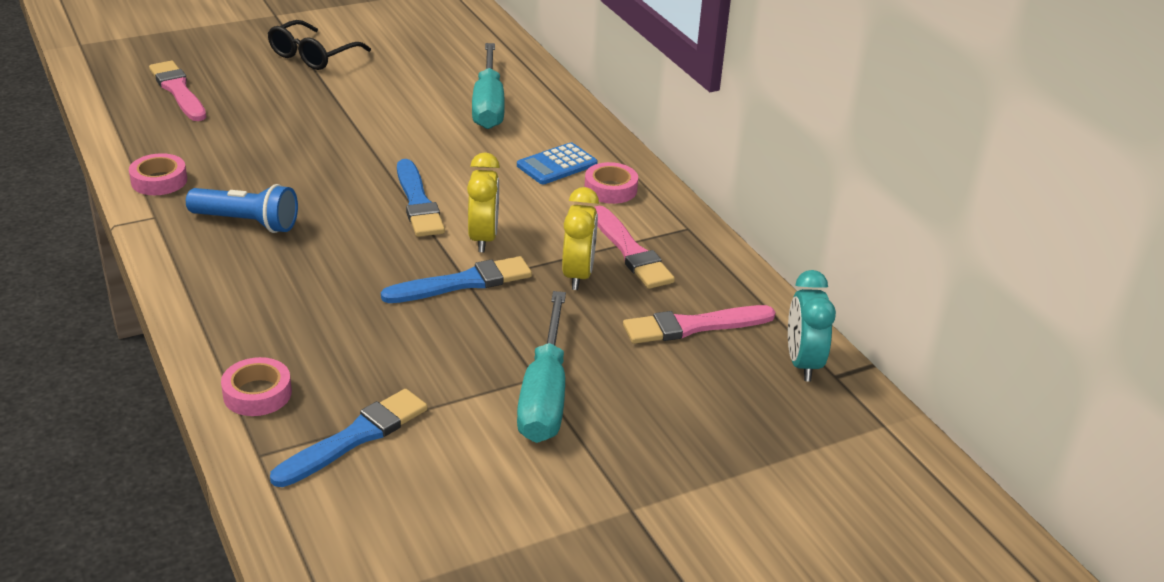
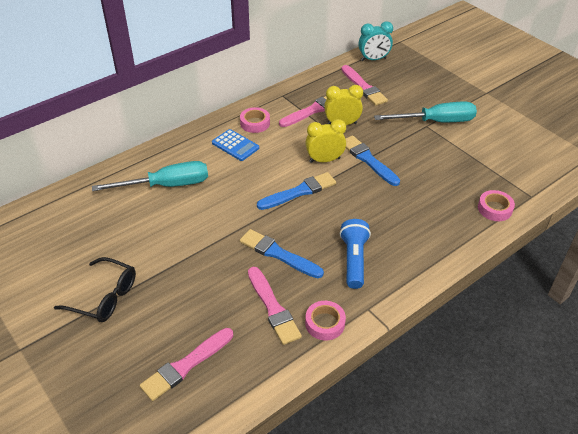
camera: 100 degrees left, 10 degrees up
(213, 150) = (273, 308): none -> pink brush
(355, 437) = (500, 170): blue brush -> blue brush (278, 254)

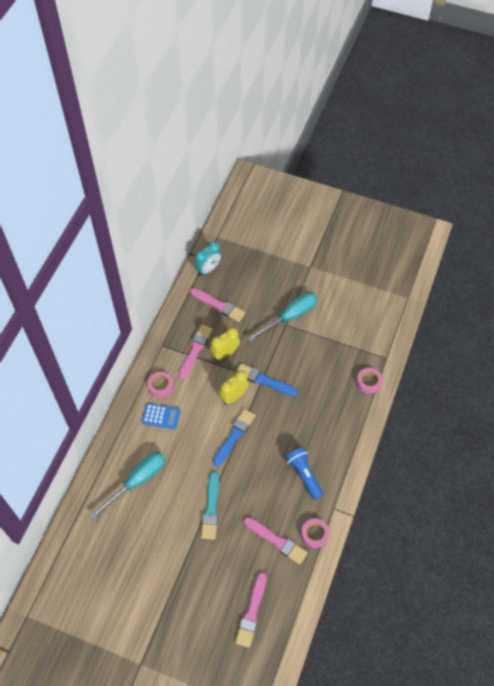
camera: 30 degrees left, 15 degrees up
(105, 297) = (165, 595): black glasses -> none
(222, 242) = (211, 508): none -> turquoise brush
(278, 254) = (254, 497): blue brush -> none

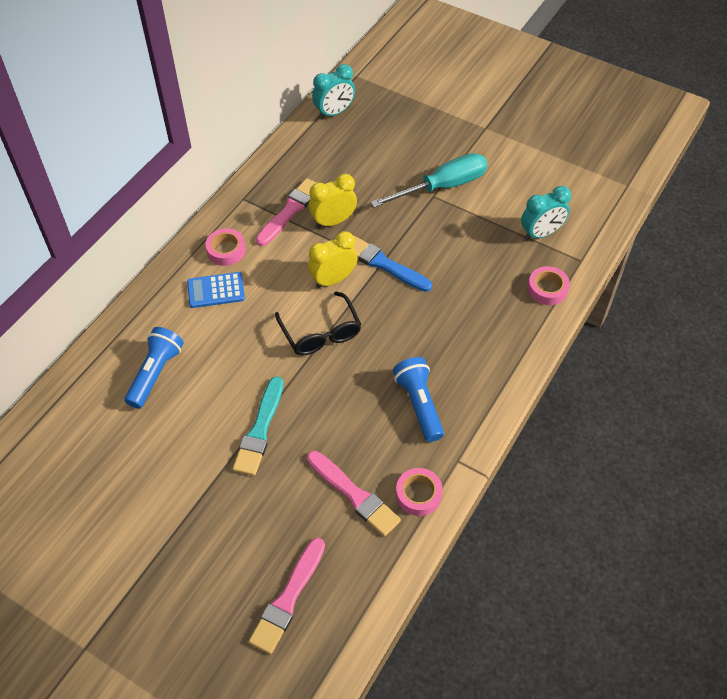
camera: 10 degrees right, 5 degrees down
(137, 481) = (156, 373): turquoise screwdriver -> blue flashlight
(161, 416) = (216, 290): blue calculator -> blue calculator turned 150 degrees clockwise
(218, 305) = (338, 159): pink brush -> none
(234, 436) = (321, 333): blue brush -> black glasses
(358, 342) = (541, 233): none -> turquoise clock

